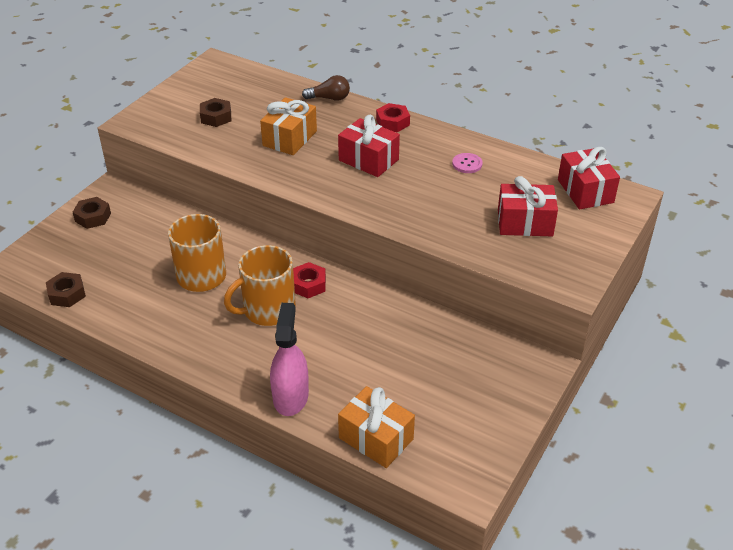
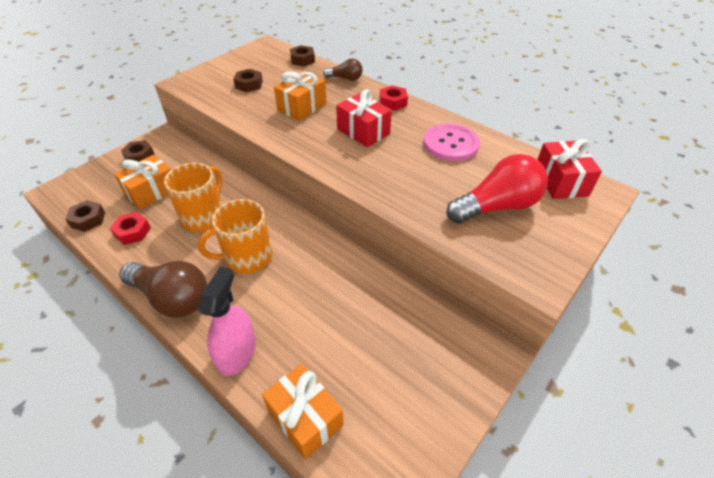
camera: 10 degrees right, 5 degrees up
(127, 255) = (151, 191): none -> orange gift
(202, 358) = (172, 298): none -> brown light bulb
(269, 78) = (302, 60): none -> brown nut
(308, 285) = (290, 237): red nut -> red nut (132, 232)
(467, 164) = (450, 144): pink button -> pink button, size x2.01
(525, 223) = (496, 206): red gift -> red light bulb

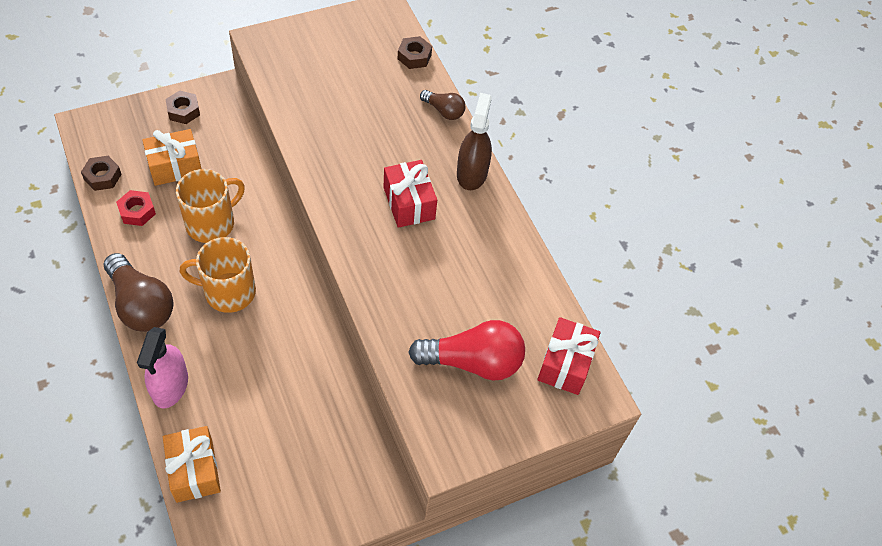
camera: 20 degrees right, 10 degrees up
(237, 352) = (170, 386): pink spray bottle -> pink spray bottle turned 150 degrees clockwise
(249, 84) = (329, 75): brown nut -> none
(302, 107) = (366, 137): orange gift -> none
(393, 102) = (472, 173): red nut -> brown spray bottle
(450, 144) = (489, 263): pink button -> none

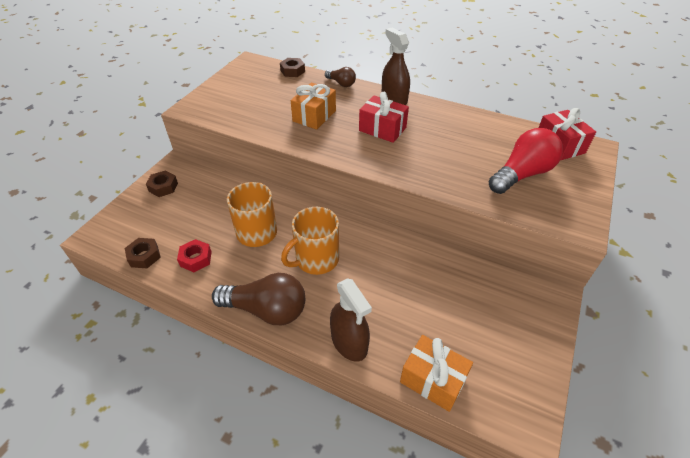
camera: 35 degrees left, 10 degrees down
(170, 386) = (349, 342): pink spray bottle -> brown spray bottle
(175, 167) = (193, 218): orange gift -> orange gift (314, 116)
(444, 111) = (341, 83): brown light bulb -> brown light bulb turned 45 degrees clockwise

